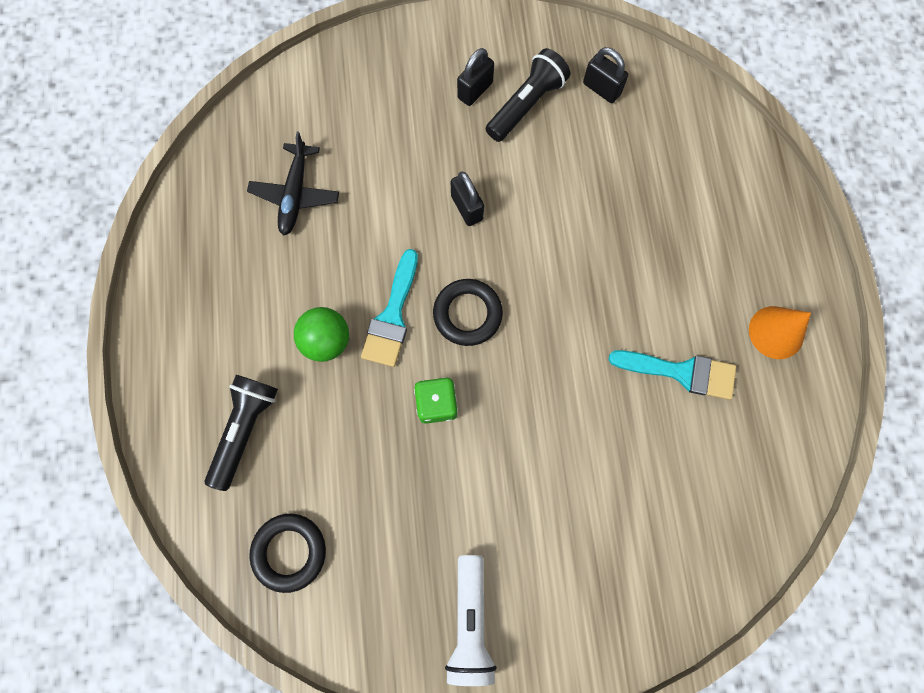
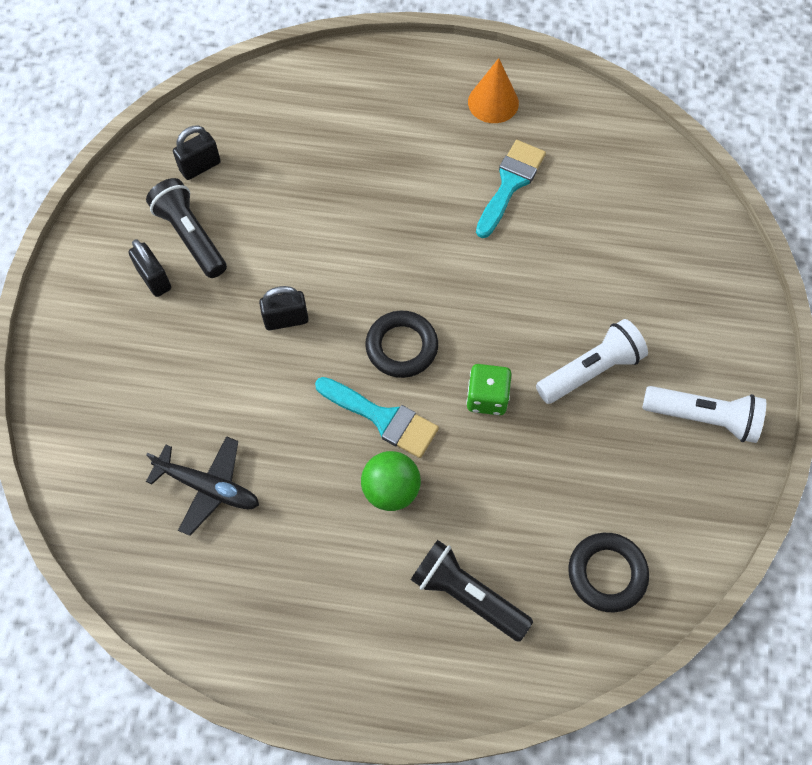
camera: 75 degrees left, 10 degrees down
(491, 497) = (591, 371): none -> white flashlight

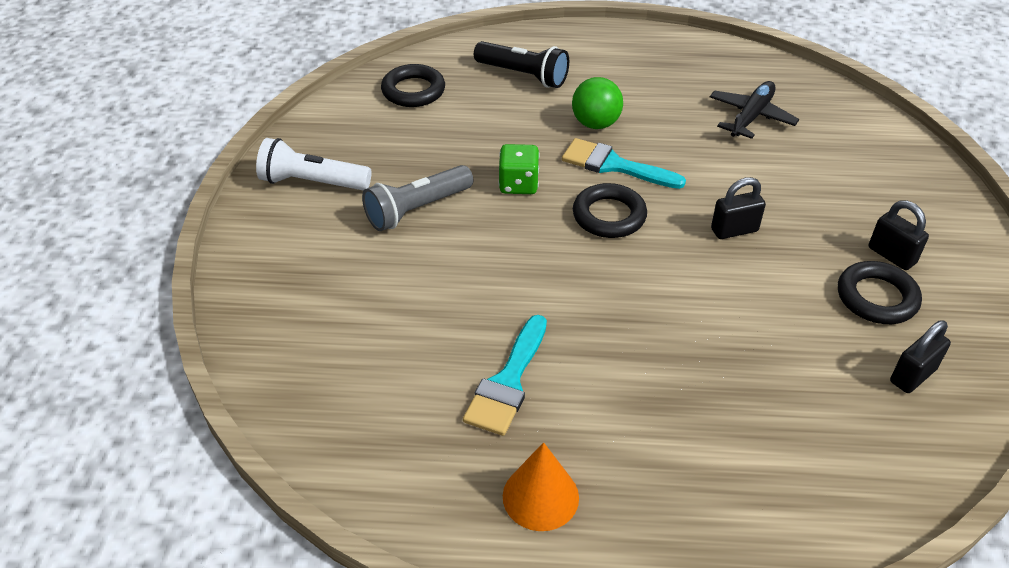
camera: 175 degrees right, 20 degrees down
(191, 236) = (876, 298): black flashlight -> black ring
(208, 487) = (751, 117): black plane -> black plane turned 105 degrees clockwise
(591, 371) = (417, 209): white flashlight -> grey flashlight

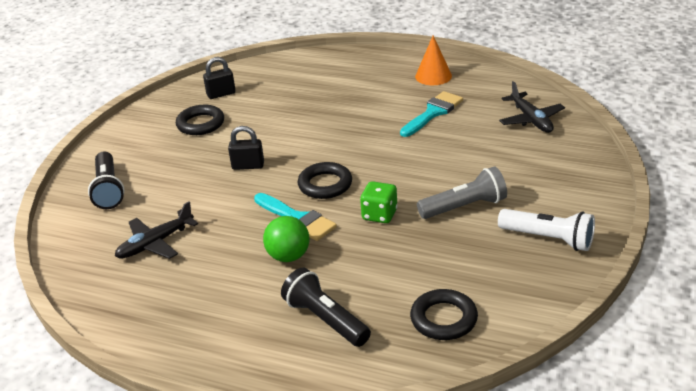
camera: 160 degrees left, 10 degrees down
(336, 390) = (531, 119): none -> black plane
(880, 169) = (108, 190): none -> black flashlight
(891, 255) = (167, 141): black padlock -> none

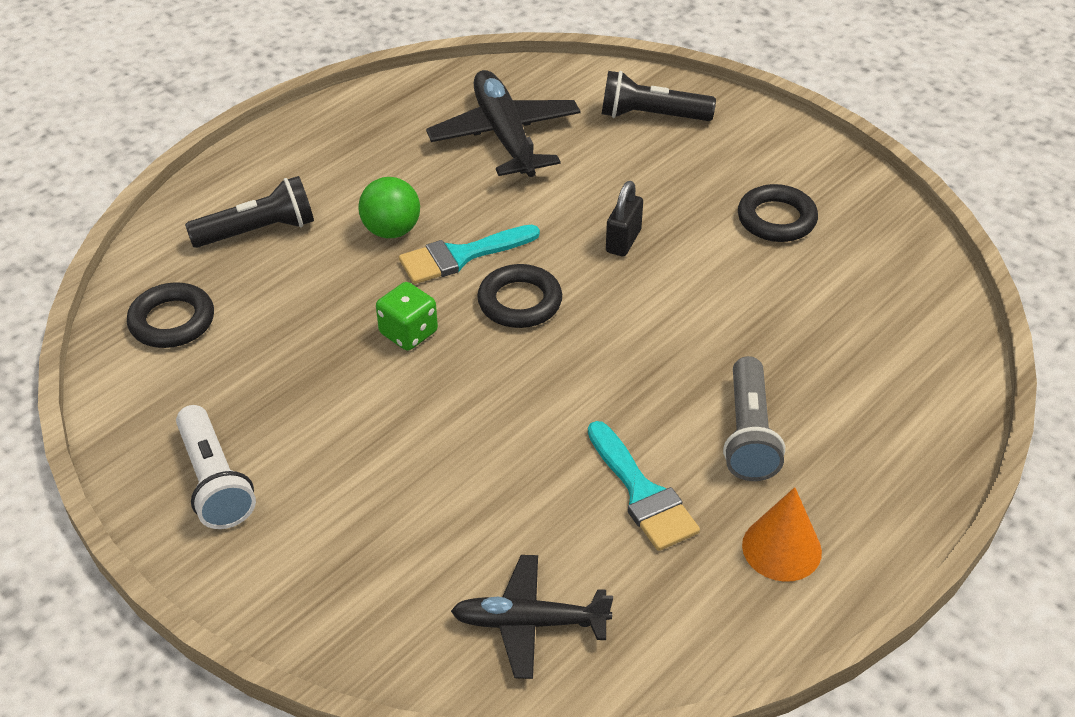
camera: 110 degrees right, 10 degrees up
(156, 243) = (505, 136): black plane -> black plane, size x1.52
(221, 94) = (865, 257): black padlock -> none
(464, 207) = (355, 424): grey flashlight -> grey flashlight (748, 434)
(548, 239) = (214, 481): white flashlight -> white flashlight turned 75 degrees counterclockwise

